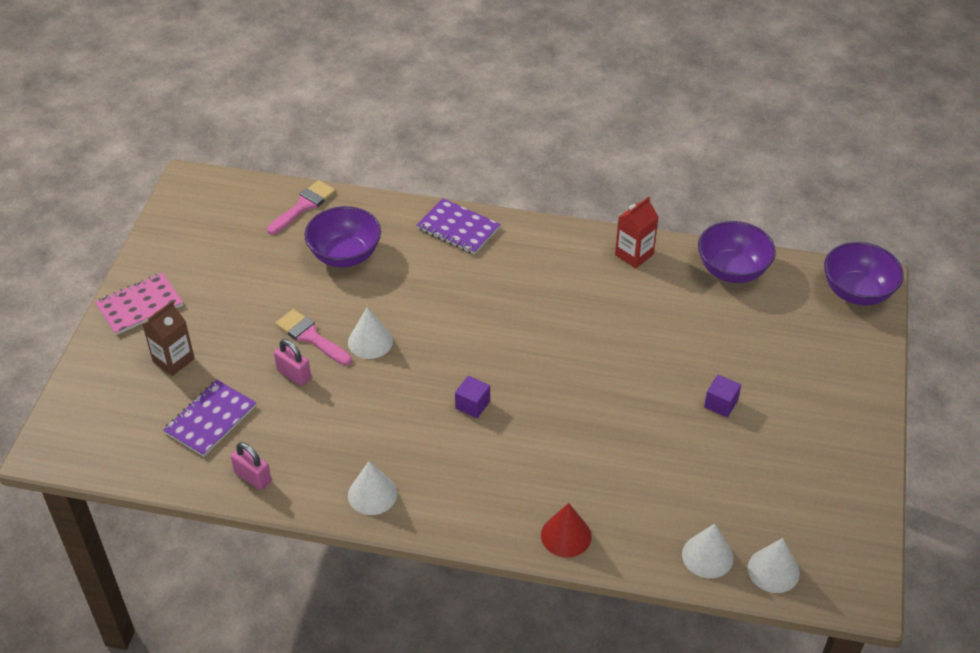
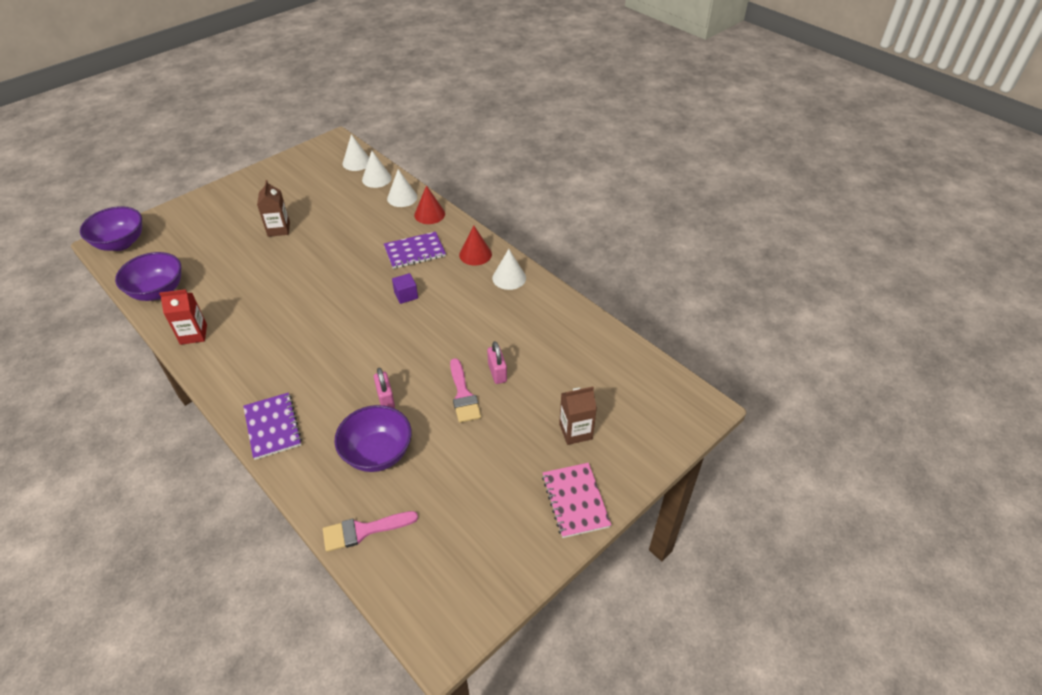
camera: 145 degrees left, 0 degrees up
(140, 305) = (575, 501): pink notebook -> pink notebook turned 75 degrees clockwise
(211, 420) = (575, 370): purple notebook -> purple notebook (415, 251)
(253, 477) = (572, 320): pink padlock -> pink padlock (386, 399)
(370, 341) = (427, 369): white cone -> white cone (402, 197)
(444, 505) = (475, 254): none -> red cone
(721, 404) = (278, 229): purple cube -> brown carton

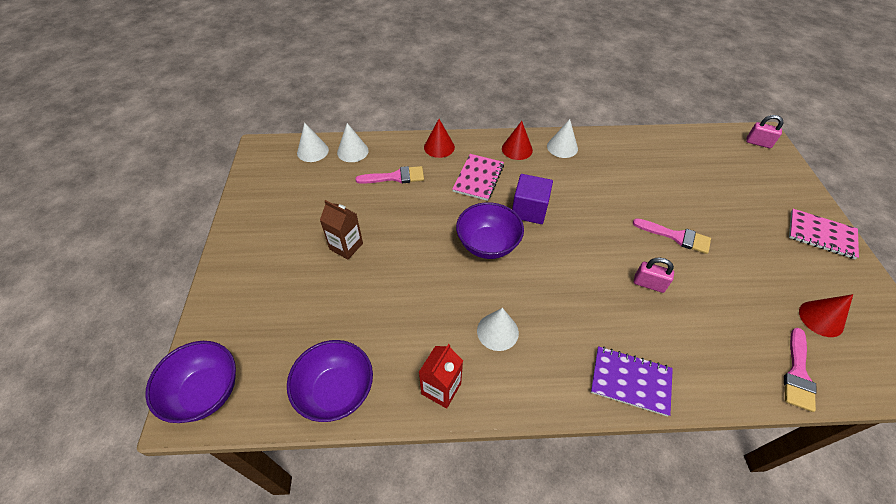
camera: 50 degrees left, 5 degrees up
(371, 212) = (395, 177): none -> pink brush
(377, 453) = (711, 320): purple bowl -> purple bowl (487, 244)
(402, 197) = (398, 150): white cone -> white cone (497, 331)
(406, 295) = (529, 210): purple cube -> purple cube, size x1.67
(415, 251) = (478, 178): purple notebook -> pink notebook
(448, 531) = (821, 318): none -> red cone
(497, 373) = (664, 206): pink padlock -> pink padlock (758, 143)
(575, 431) = (753, 200): brown carton -> none

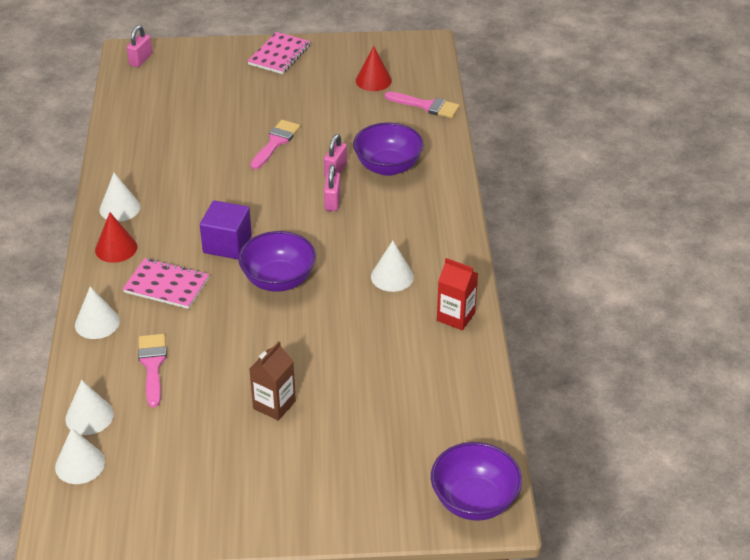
camera: 90 degrees left, 10 degrees down
(336, 391) = (464, 393): purple bowl -> purple bowl (388, 167)
(439, 147) = (97, 323): red cone -> white cone
(600, 282) = (332, 201): none -> pink padlock
(630, 381) = (440, 197): purple notebook -> none

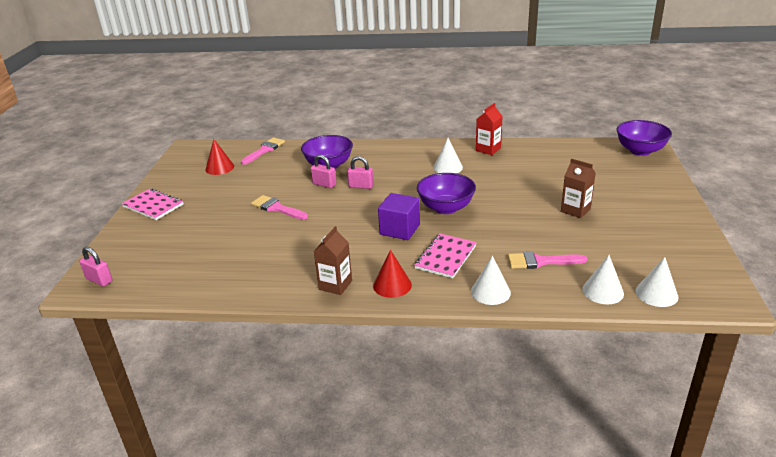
camera: 80 degrees left, 10 degrees down
(120, 208) = (335, 285): white cone -> brown carton

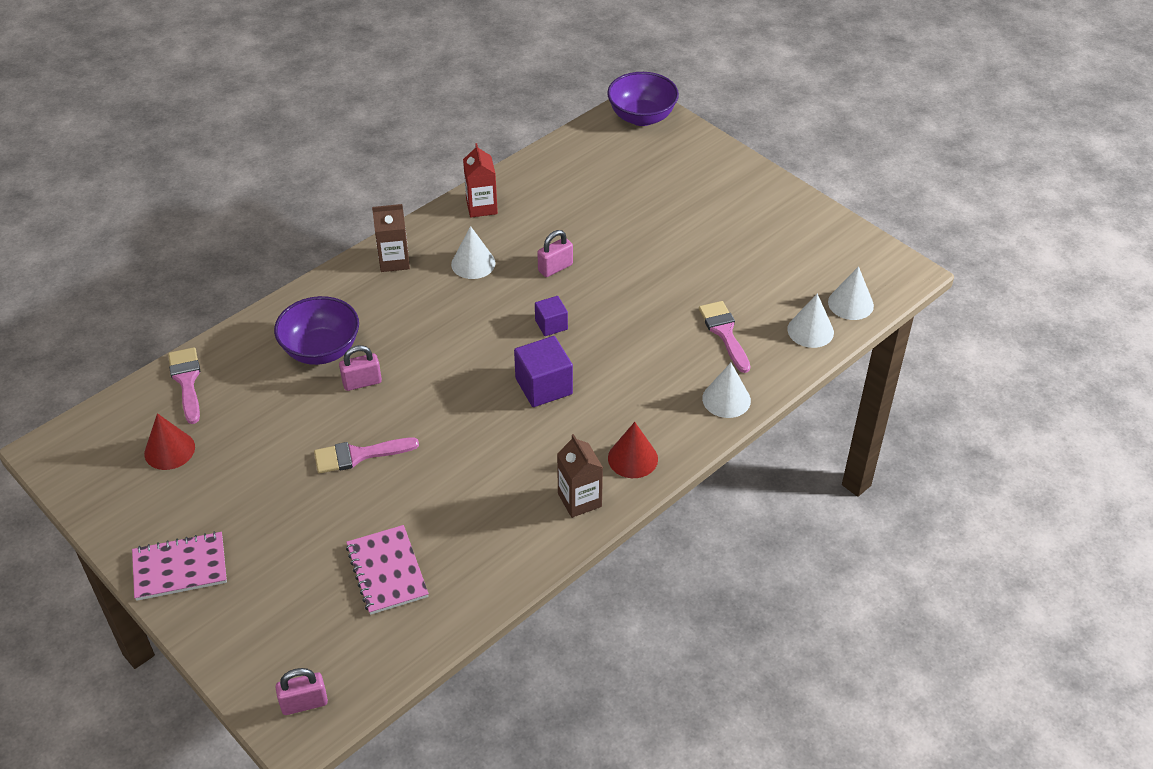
camera: 50 degrees left, 15 degrees up
(361, 186) = (412, 356): pink padlock -> pink padlock (555, 268)
(446, 208) = (551, 325): purple bowl -> purple cube
(446, 257) = (636, 388): pink notebook -> pink notebook (387, 571)
(540, 261) = (724, 333): pink brush -> pink brush turned 120 degrees clockwise
(575, 210) = (678, 245): brown carton -> brown carton (394, 261)

